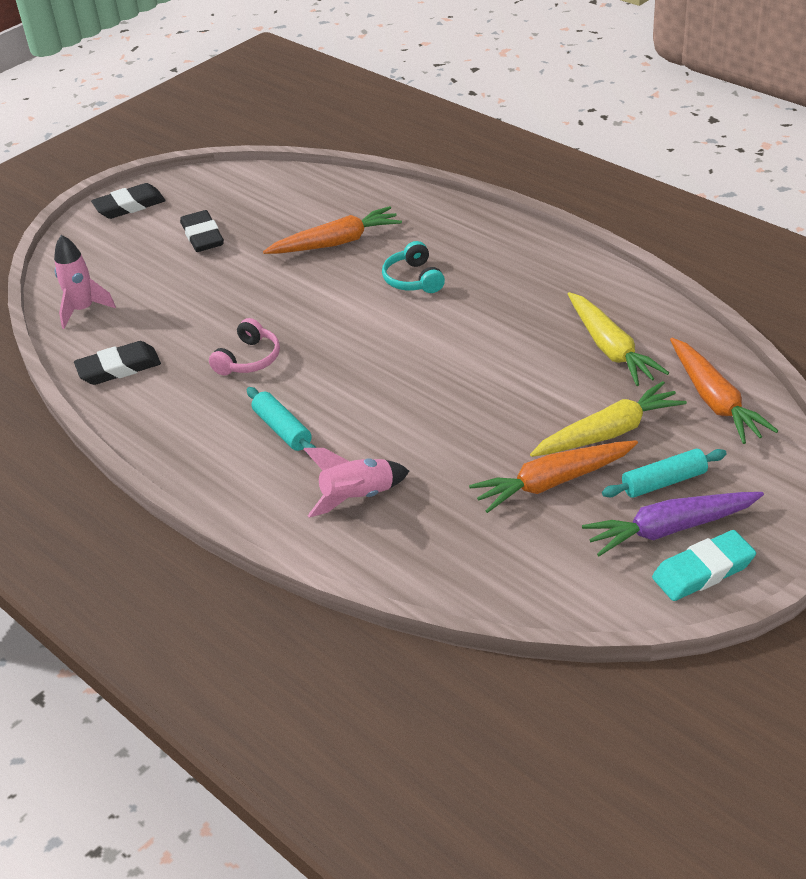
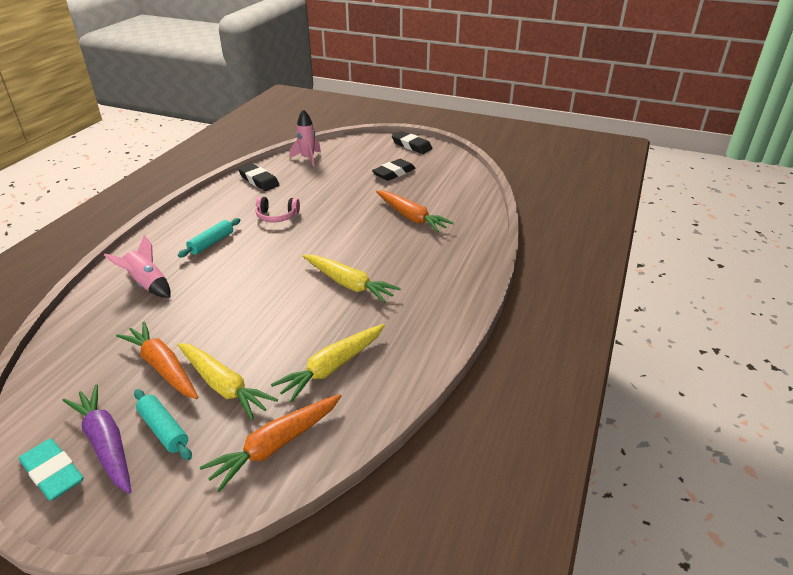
camera: 65 degrees right, 5 degrees down
(414, 279) = (384, 256): turquoise headphones -> none
(460, 316) = (349, 284): none -> yellow carrot

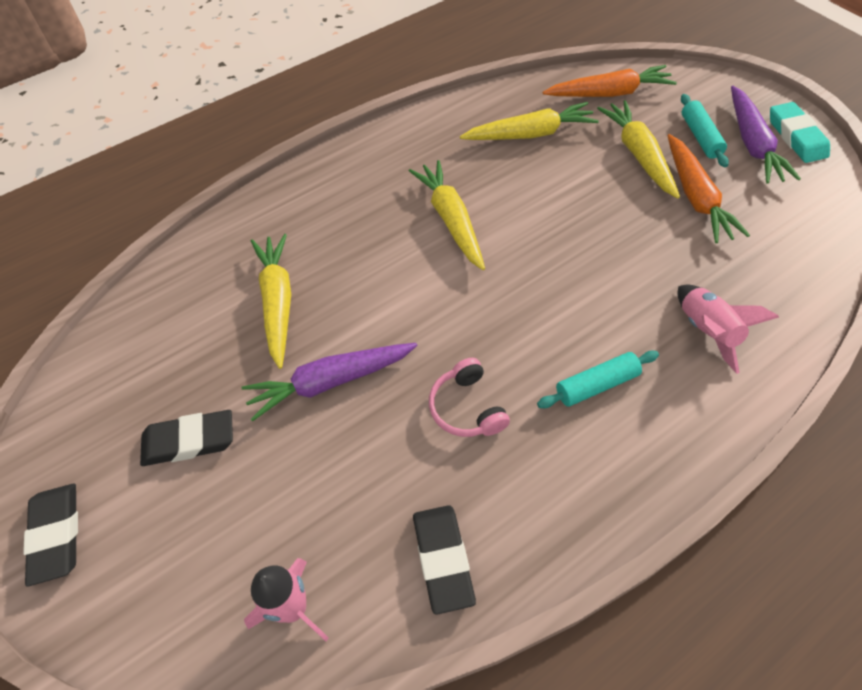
camera: 145 degrees left, 20 degrees up
(277, 216) = (467, 408): pink headphones -> pink headphones turned 150 degrees counterclockwise
(352, 203) = (330, 382): none -> purple carrot
(411, 217) = (277, 302): orange carrot -> yellow carrot

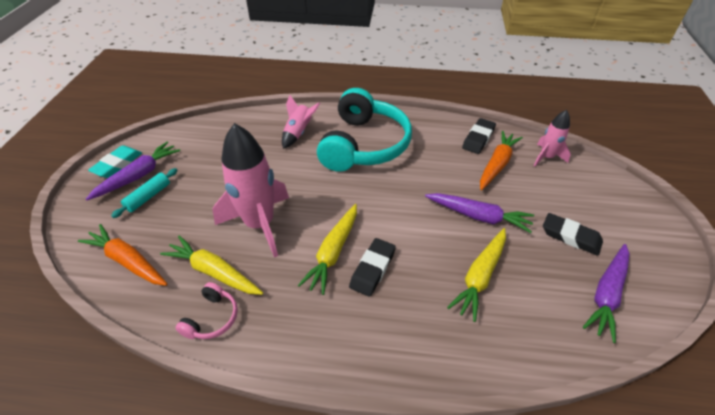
camera: 140 degrees left, 10 degrees down
(56, 535) = (656, 238): black eraser -> black eraser (372, 269)
(120, 382) = (606, 294): none -> purple carrot
(467, 408) = (423, 169): pink headphones -> pink headphones (212, 318)
(556, 192) = (260, 224): none -> pink rocket
(596, 385) = (363, 145): turquoise rolling pin -> turquoise headphones
(638, 155) = (190, 211): yellow carrot -> none
(696, 197) = (209, 174): orange carrot -> orange carrot (497, 165)

